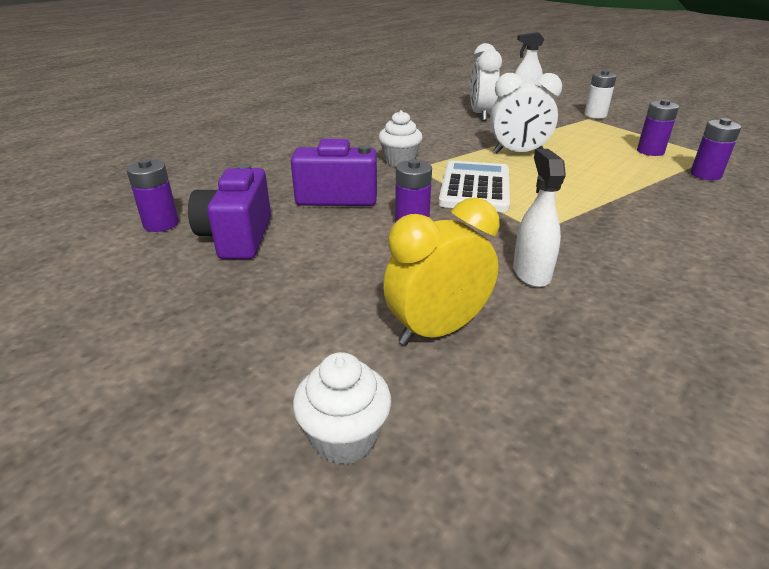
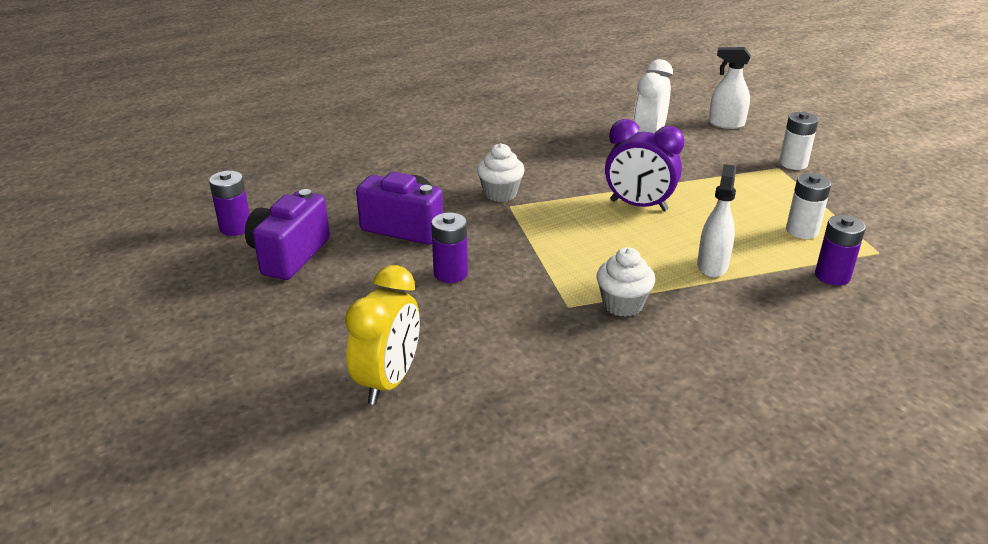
camera: 20 degrees right, 0 degrees up
(344, 438) = (260, 443): white cupcake -> white cupcake (622, 304)
(437, 330) = (388, 381): yellow clock -> yellow clock turned 120 degrees clockwise
(475, 187) = (550, 242): white calculator -> none
(518, 153) = (638, 205): white clock -> purple clock
(531, 273) = (516, 349): white spray bottle -> white spray bottle (712, 265)
(650, 151) = (802, 231): purple battery -> white battery

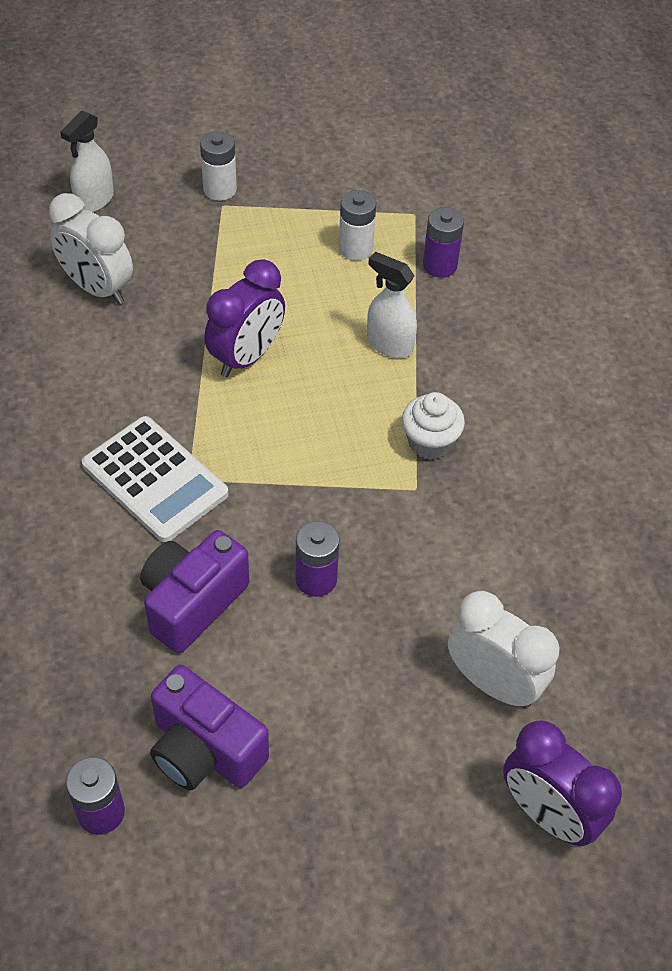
camera: 75 degrees left, 20 degrees up
(265, 435) = (547, 814): none -> purple clock
(388, 381) = (493, 683): yellow clock -> white clock
(500, 193) = (155, 479): white cupcake -> white calculator

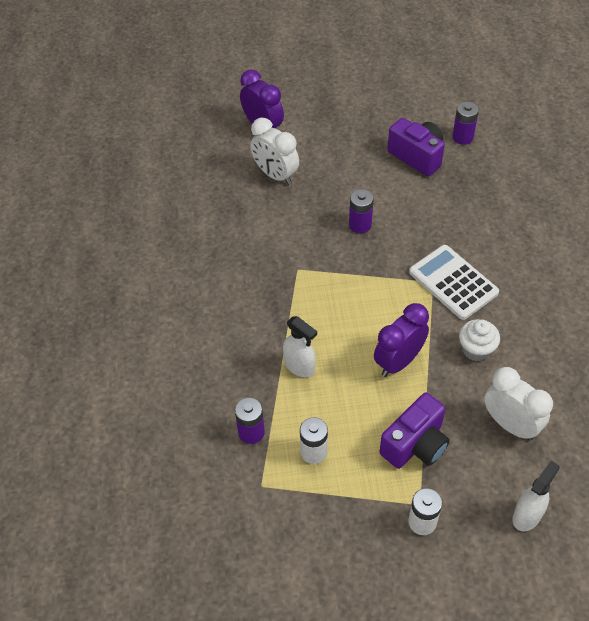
camera: 170 degrees left, 0 degrees up
(192, 603) = (427, 217): purple camera -> purple camera (415, 444)
(429, 442) = (284, 296): white cupcake -> white cupcake (476, 350)

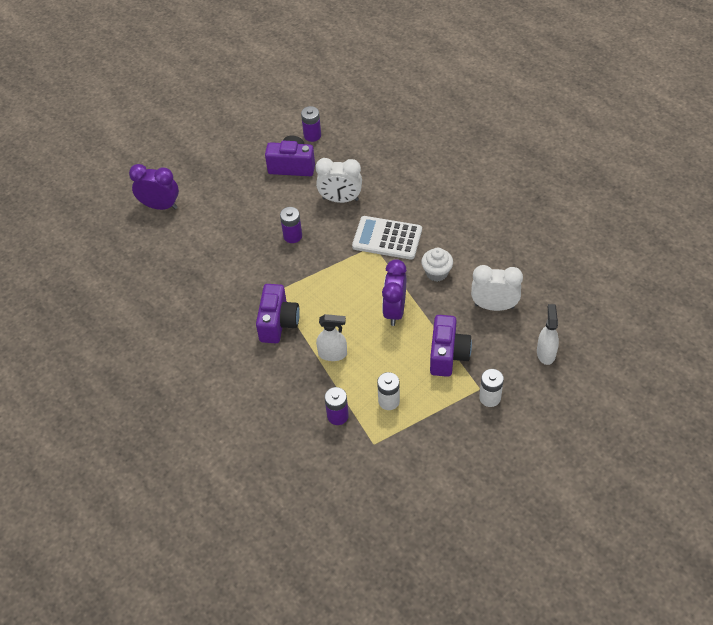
camera: 35 degrees left, 0 degrees up
(274, 302) = (278, 323): none -> purple camera
(275, 175) = (201, 235): white clock -> white clock (340, 199)

